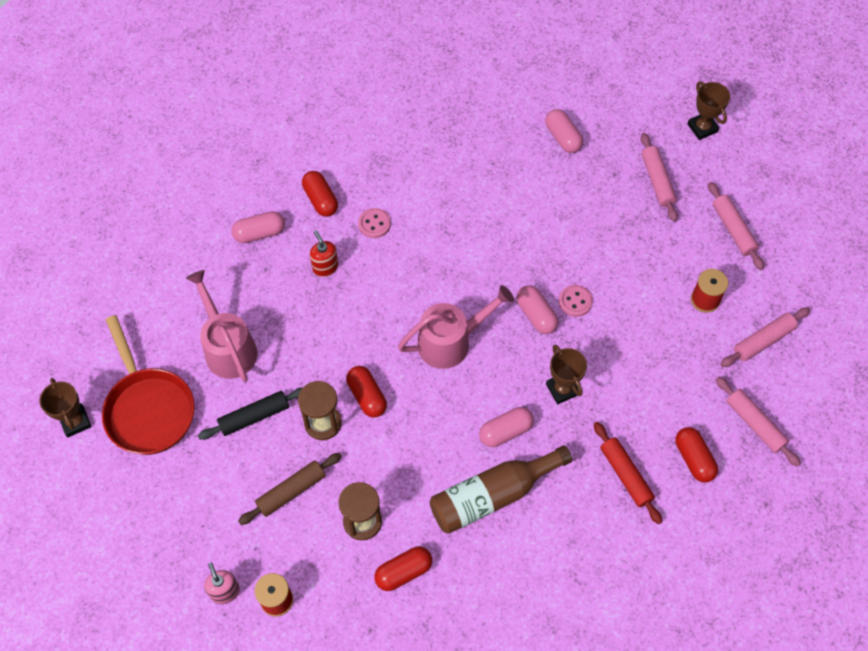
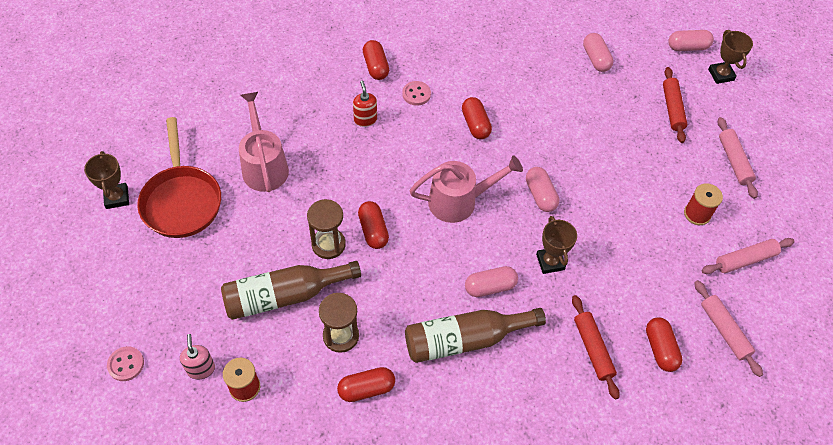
camera: 10 degrees right, 5 degrees down
(254, 416) = (270, 226): black rolling pin -> none
(259, 233) = (317, 82): pink capsule -> pink capsule (687, 47)
(291, 491) = (284, 295): brown rolling pin -> brown bottle
(448, 247) = (475, 124): none -> red capsule
(575, 301) = (578, 191): pink button -> pink button (126, 364)
(657, 181) = (672, 109): pink rolling pin -> red rolling pin

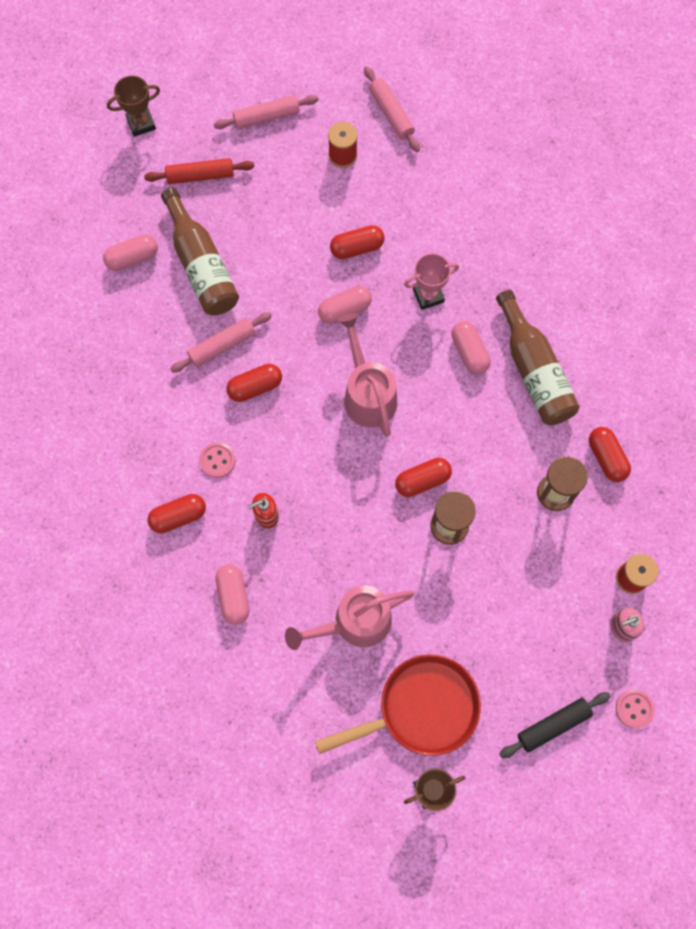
camera: 95 degrees left, 15 degrees up
(135, 295) = (553, 725): none -> black rolling pin
(284, 295) = (521, 560): brown bottle -> brown bottle (201, 265)
(550, 262) = (428, 295): brown trophy -> pink trophy
(592, 349) = (519, 252): red rolling pin -> none
(660, 349) = (506, 192): red capsule -> red capsule (357, 247)
(687, 47) = (100, 157): pink capsule -> pink capsule (233, 596)
(724, 331) = (475, 136): pink rolling pin -> pink rolling pin (222, 345)

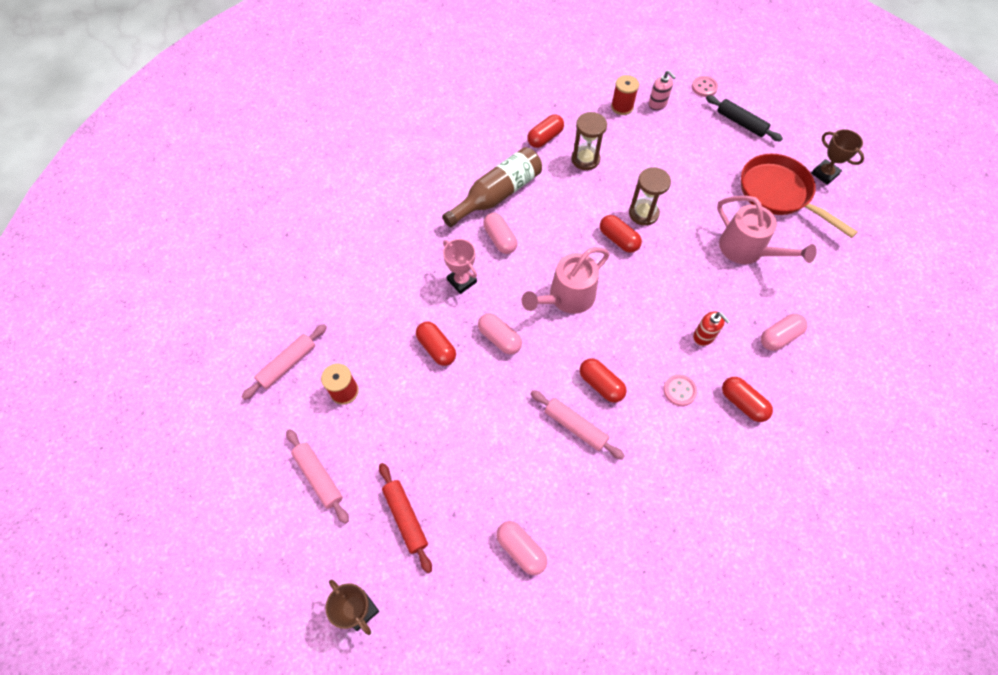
camera: 110 degrees left, 10 degrees down
(201, 265) = (503, 477): brown bottle -> none
(469, 352) = (500, 239): pink capsule -> pink capsule turned 75 degrees counterclockwise

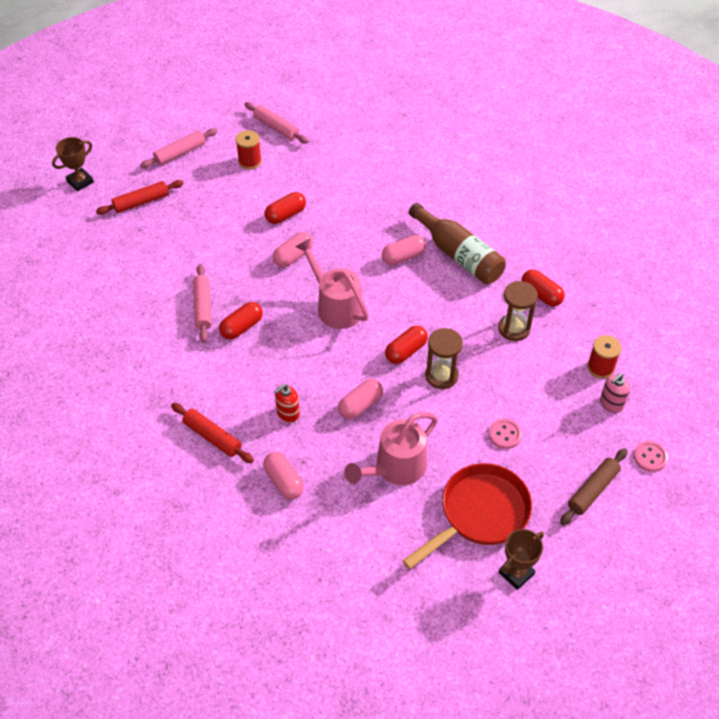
camera: 90 degrees right, 10 degrees down
(462, 281) = (355, 230): pink trophy -> none
(521, 549) = (105, 269): pink capsule -> pink capsule (360, 405)
(575, 427) = (203, 307): pink rolling pin -> pink rolling pin turned 45 degrees counterclockwise
(679, 390) = (230, 387): pink button -> pink button (505, 434)
(741, 123) = (592, 490): black rolling pin -> brown rolling pin
(742, 403) = (212, 437): red capsule -> red rolling pin

